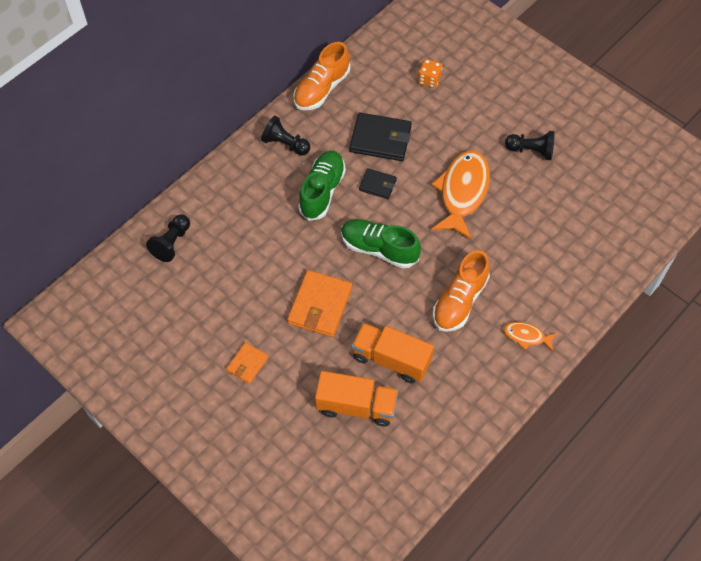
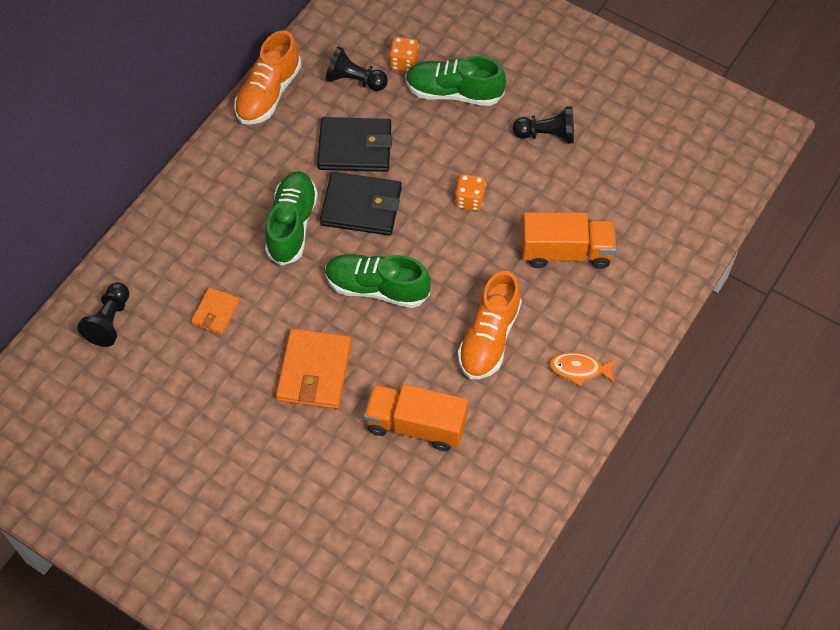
camera: 10 degrees left, 0 degrees up
(247, 364) = (234, 460): orange wallet -> orange wallet (216, 312)
(285, 144) = (234, 171): black pawn -> black pawn (354, 80)
(356, 406) = (382, 491): orange truck -> orange truck (566, 252)
(377, 185) = (361, 207): black wallet -> black wallet, size x1.78
(462, 192) = (470, 200): orange fish -> orange dice
(464, 108) = (453, 92): none -> green shoe

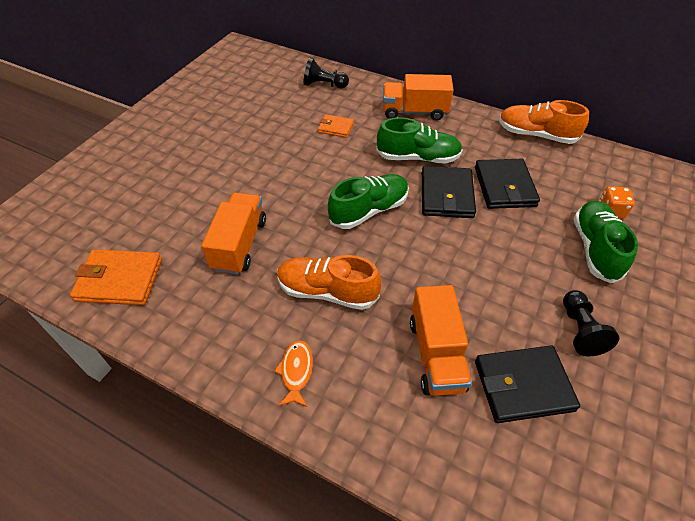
camera: 85 degrees right, 10 degrees down
(197, 215) = (414, 112): none -> orange truck
(314, 371) = (289, 180): orange wallet -> orange wallet (119, 280)
(354, 80) = (574, 181): black pawn -> none
(377, 288) = (369, 210): green shoe -> green shoe turned 45 degrees clockwise
(470, 200) = (476, 268): orange dice -> none
(599, 192) = (523, 385): none -> black wallet

